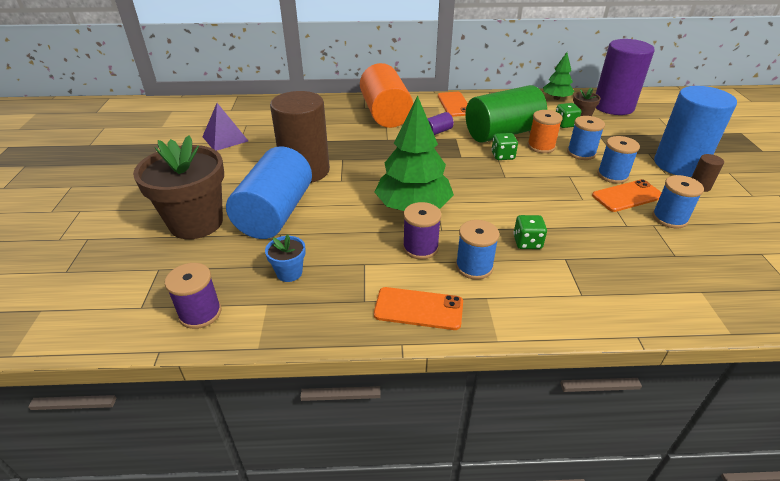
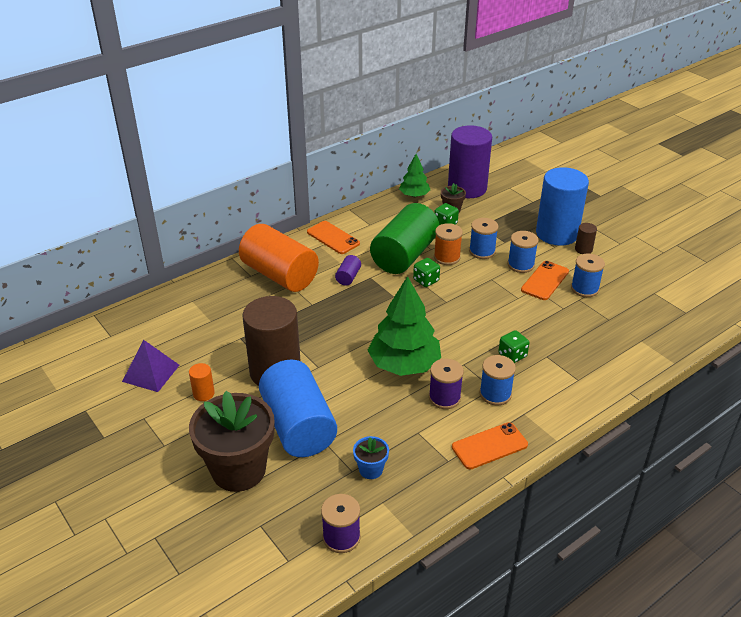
camera: 35 degrees left, 0 degrees up
(240, 164) = (203, 394): none -> orange cylinder

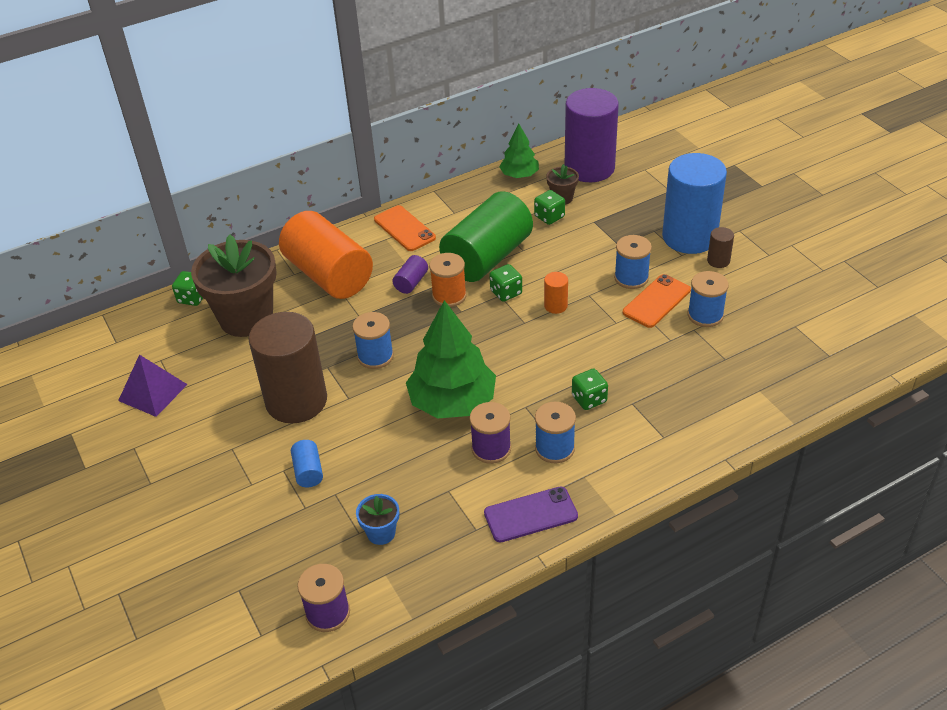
camera: 10 degrees right, 5 degrees up
(169, 298) = (192, 298): none -> green dice
(203, 394) = (208, 422): orange cylinder -> orange cylinder (555, 306)
(239, 470) = (228, 520): brown flower pot -> brown flower pot (246, 318)
(298, 426) = (308, 471): blue cylinder -> blue cylinder, size x0.41
(447, 257) = (540, 262): orange spool -> orange spool (449, 295)
(482, 251) = (586, 257): blue spool -> blue spool (375, 356)
(489, 446) = (530, 515): orange phone -> purple phone

